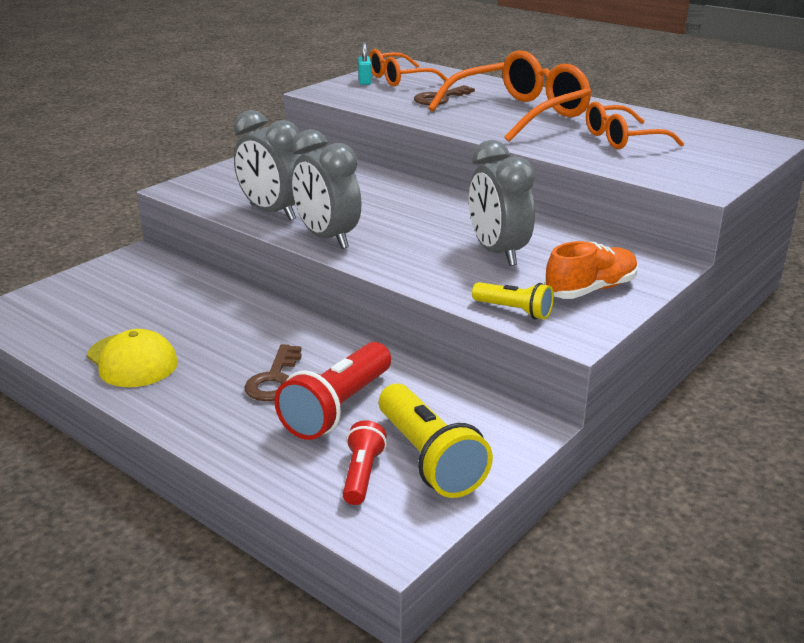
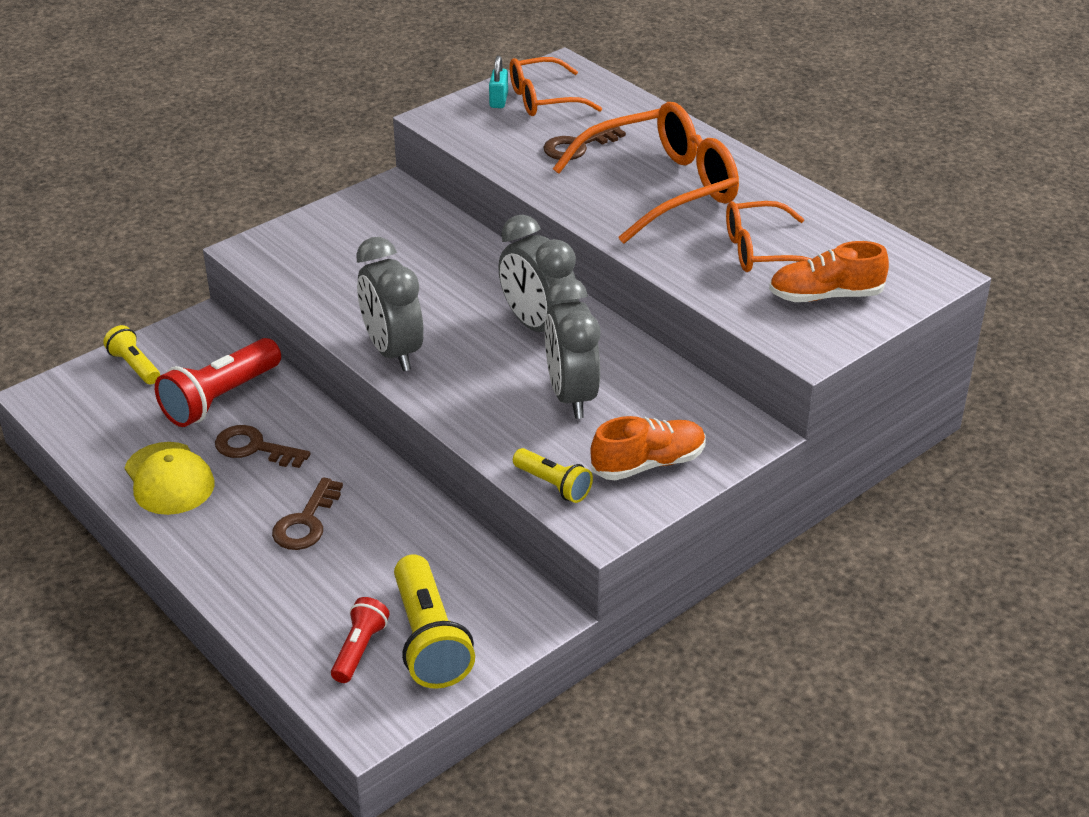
camera: 10 degrees right, 10 degrees up
(83, 286) = (134, 366): none -> yellow flashlight
(208, 331) = (254, 448): none -> brown key
(272, 212) = (344, 303): grey clock -> grey clock (538, 327)
(337, 408) = (359, 567): red flashlight -> red flashlight (220, 398)
(692, 158) = (825, 296): none -> orange shoe

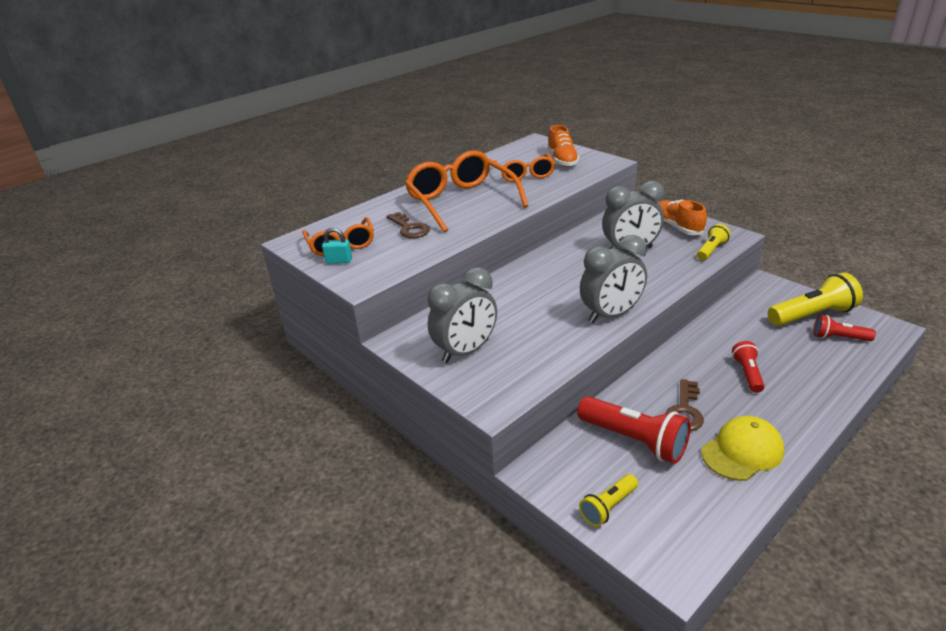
camera: 90 degrees left, 5 degrees down
(306, 522) = (747, 374): brown key -> red flashlight
(538, 327) = (565, 266): grey clock -> grey clock (466, 351)

